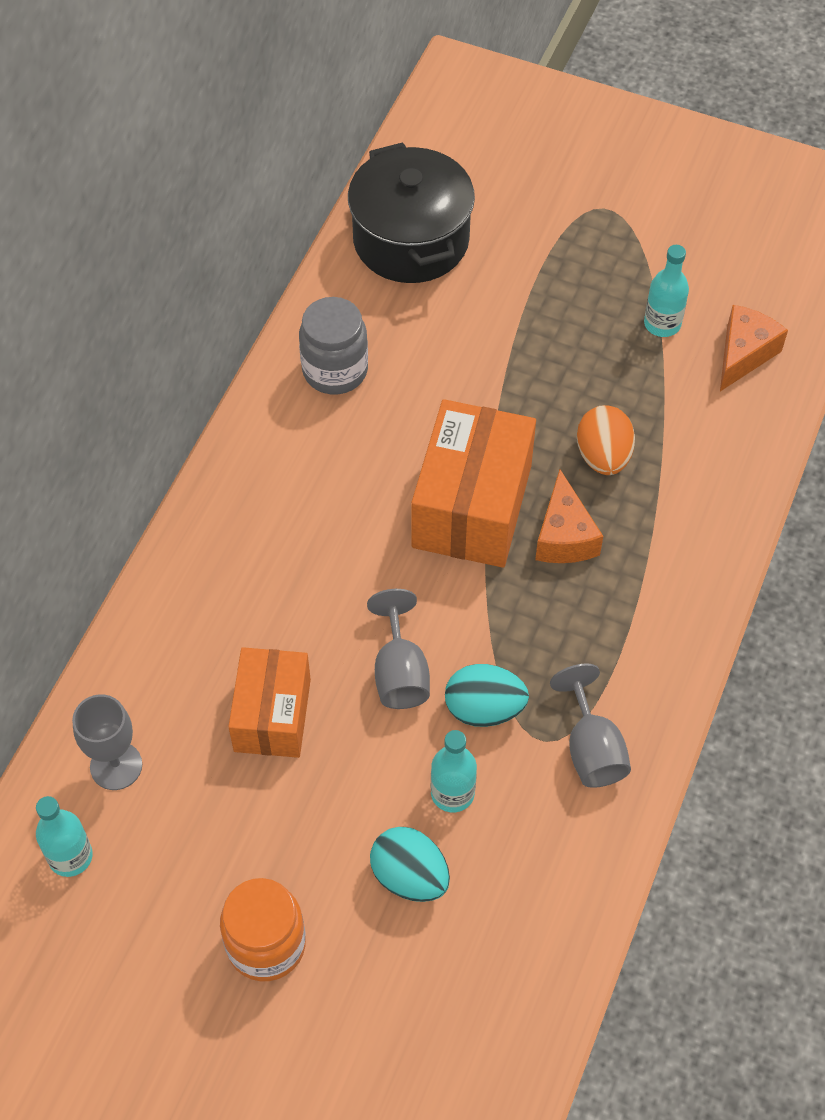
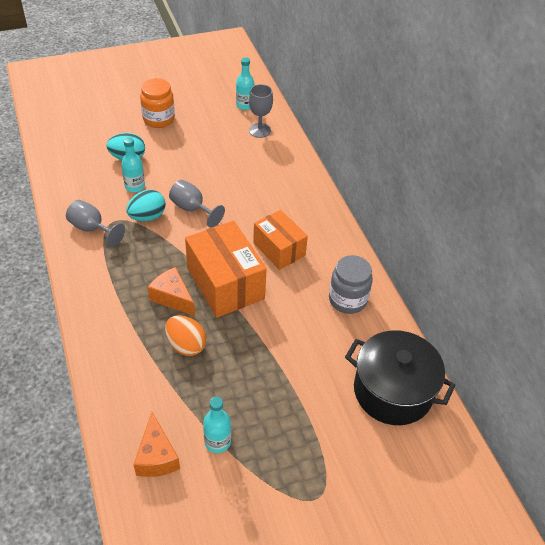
camera: 135 degrees right, 10 degrees down
(272, 715) = (224, 171): orange box -> orange box (279, 249)

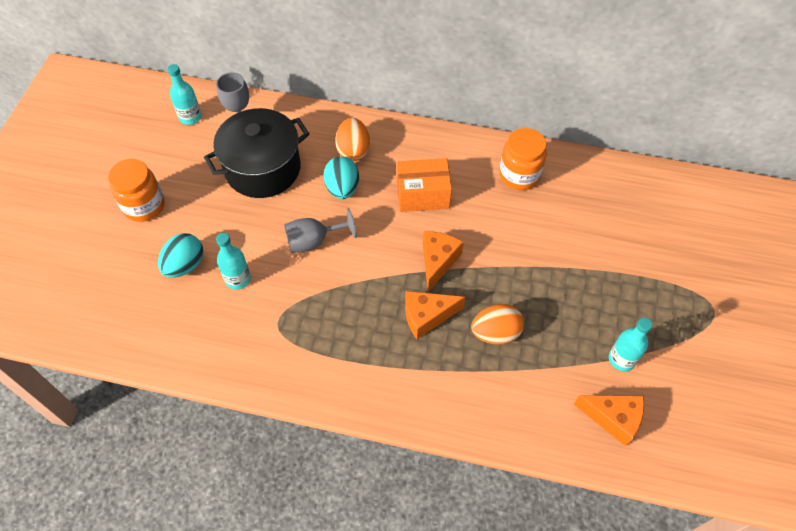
camera: 55 degrees left, 10 degrees up
(92, 229) = (274, 350): grey goblet -> none
(147, 217) = (295, 288): turquoise egg -> turquoise egg (342, 188)
(225, 283) = (437, 261): orange box -> orange cheese
(287, 194) = (353, 150): none -> orange egg
(347, 299) = (519, 175): grey jar -> orange jar
(392, 391) = (636, 198): black pot -> black pot (263, 168)

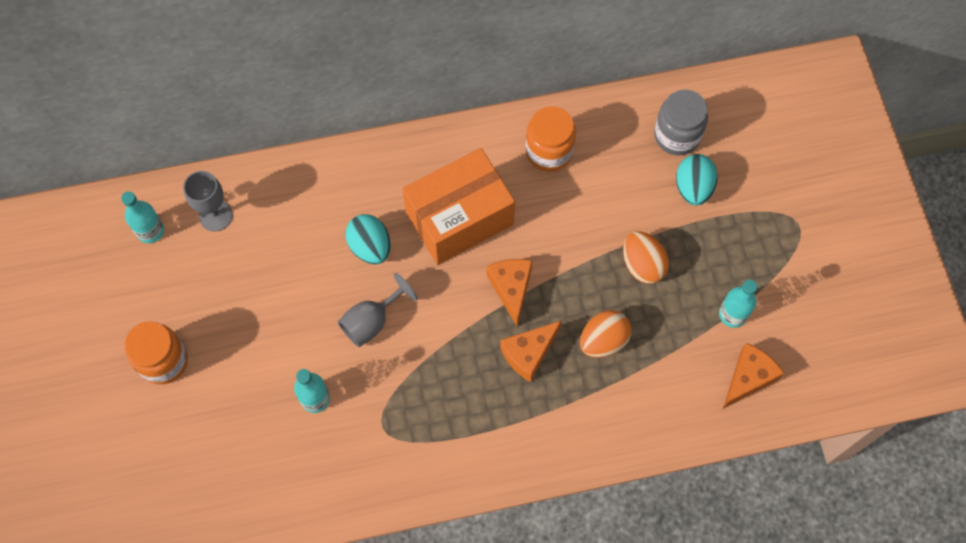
camera: 25 degrees left, 10 degrees up
(185, 265) = (250, 409): turquoise egg -> turquoise egg (693, 188)
(263, 168) = (270, 260): black pot -> none
(353, 150) = (358, 195): orange egg -> orange egg (642, 265)
(423, 195) = (459, 218): orange box -> orange box, size x1.53
(613, 418) = (748, 378): orange cheese -> orange cheese turned 45 degrees counterclockwise
(633, 202) = (677, 135): none -> grey jar

